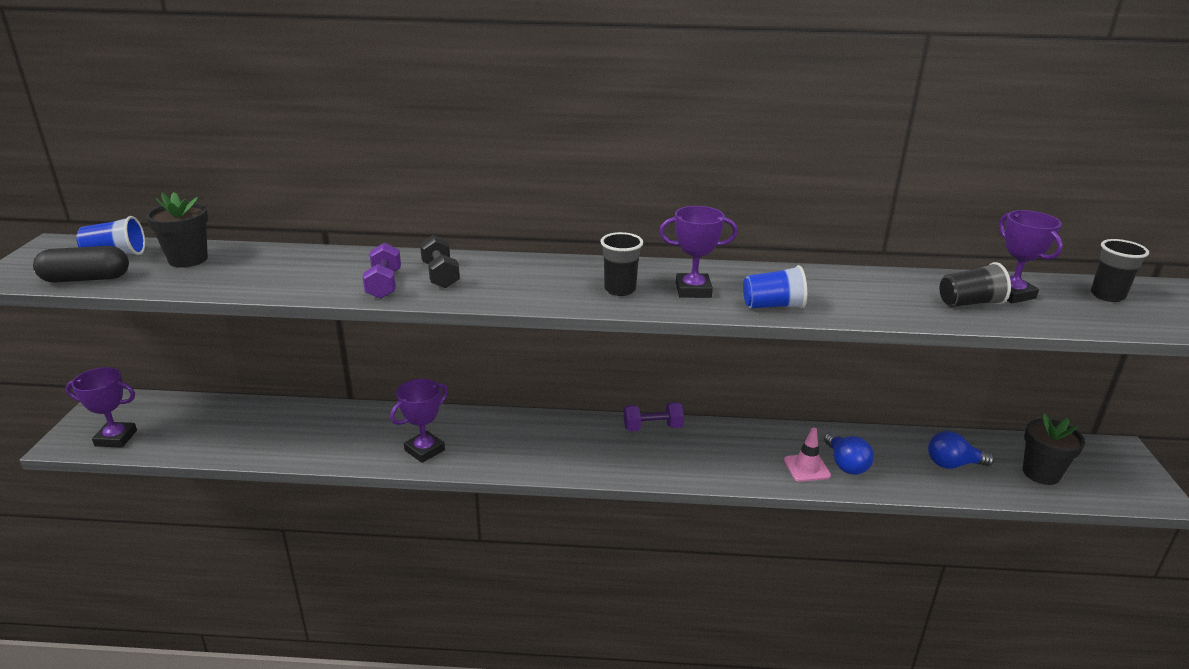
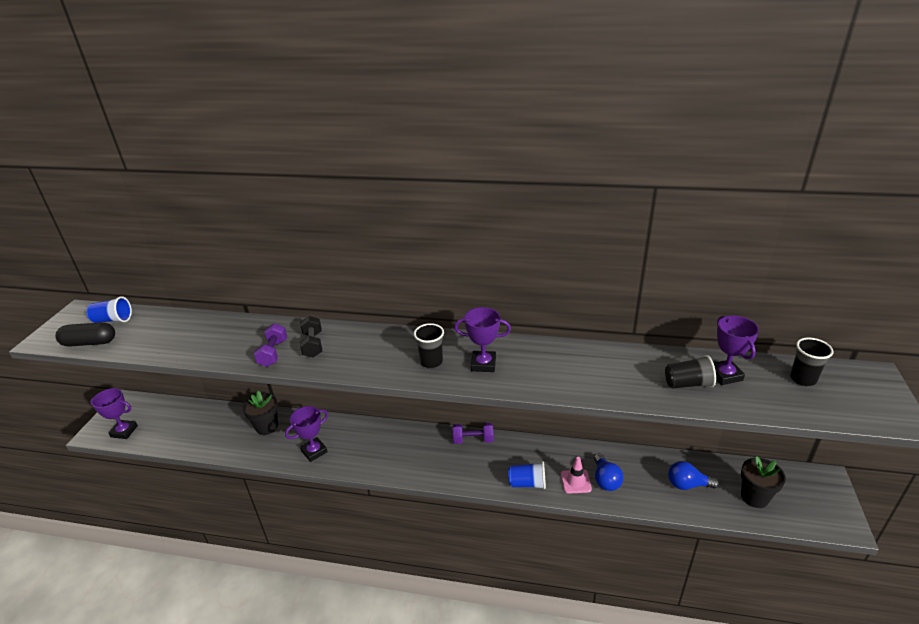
camera: 10 degrees right, 5 degrees up
(188, 259) = (155, 326): black flower pot -> black flower pot (267, 427)
(773, 306) = (536, 382): blue cup -> blue cup (527, 483)

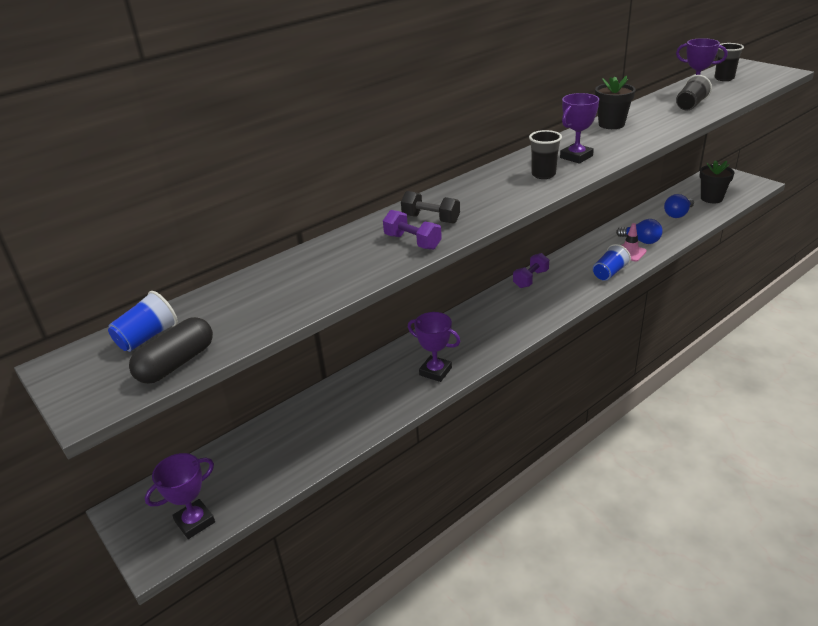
camera: 50 degrees left, 0 degrees up
(267, 427) = (354, 393): black flower pot -> black flower pot (611, 124)
(314, 451) = (435, 371): purple trophy -> purple trophy turned 60 degrees counterclockwise

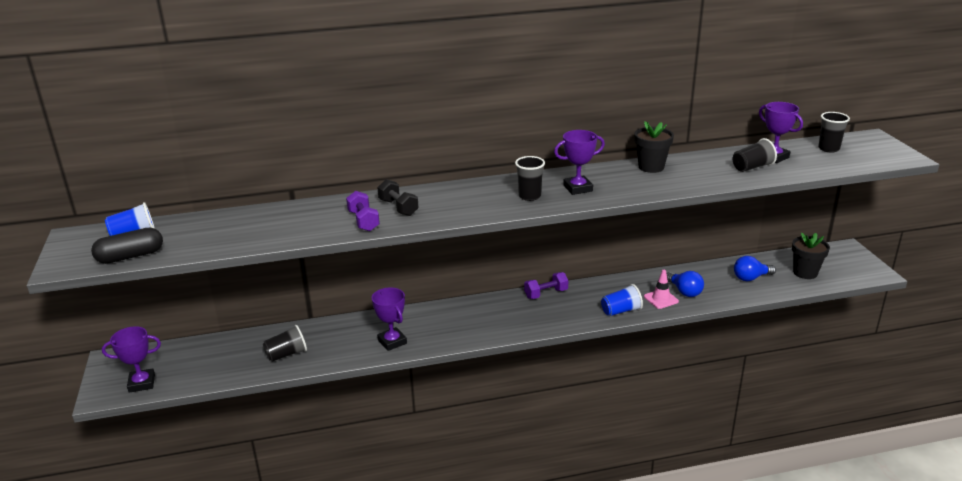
camera: 25 degrees right, 5 degrees down
(337, 424) = (286, 354): none -> black cup

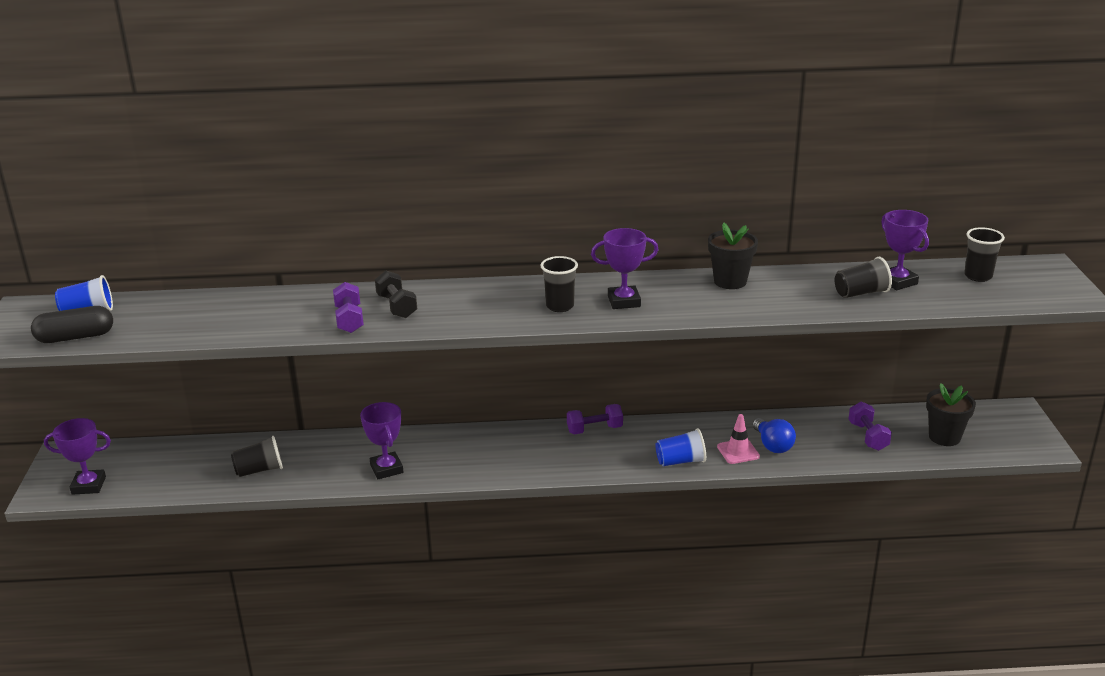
camera: 10 degrees right, 0 degrees up
(751, 278) = (868, 436): blue light bulb -> purple dumbbell

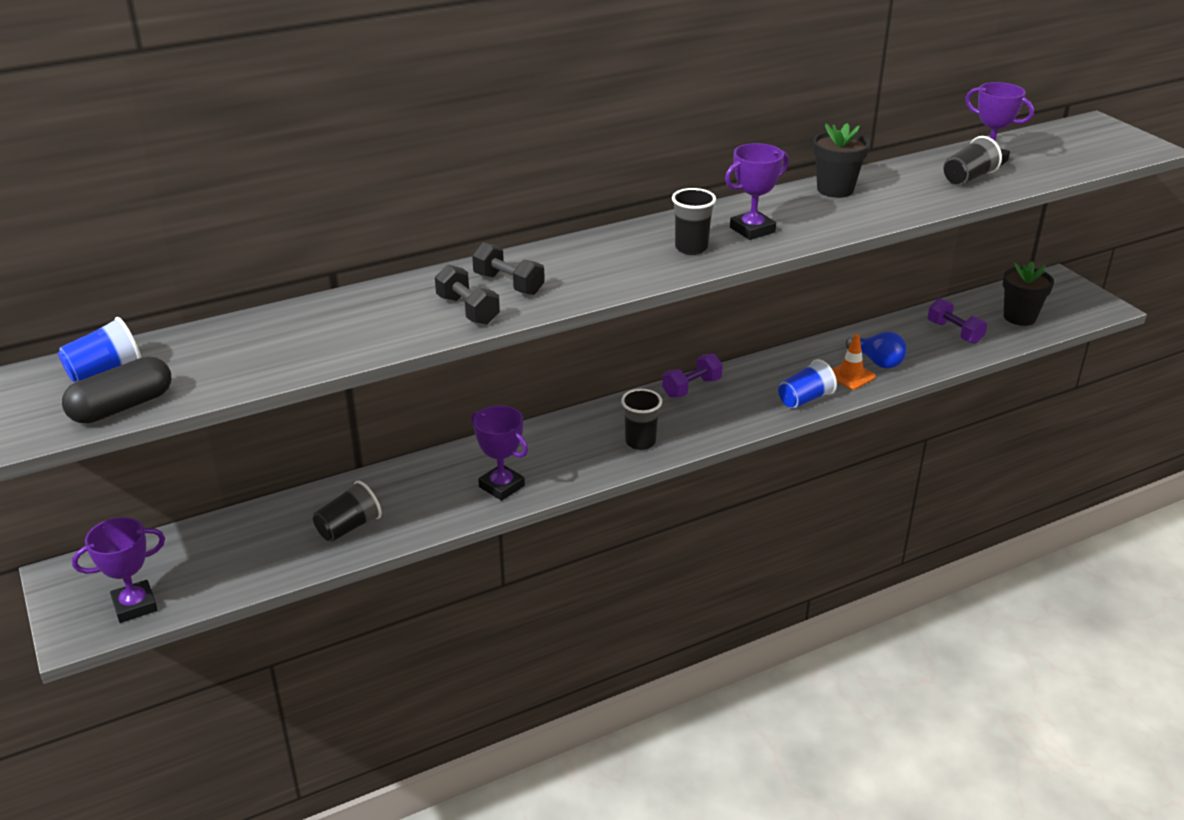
camera: 25 degrees left, 5 degrees up
(349, 320) = (468, 310): purple dumbbell -> black dumbbell
(738, 451) = (850, 376): pink traffic cone -> orange traffic cone
(978, 276) = (1050, 143): black cup -> black cup (640, 442)

